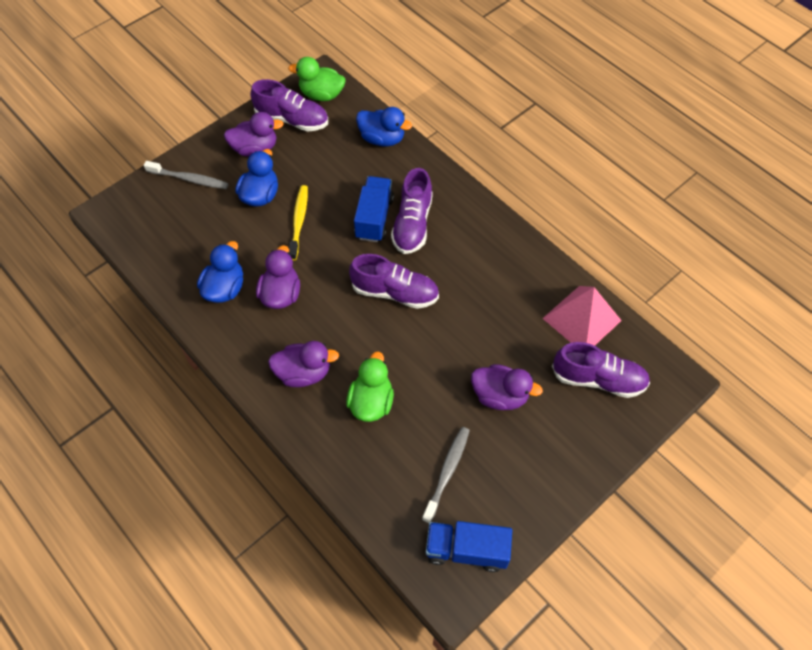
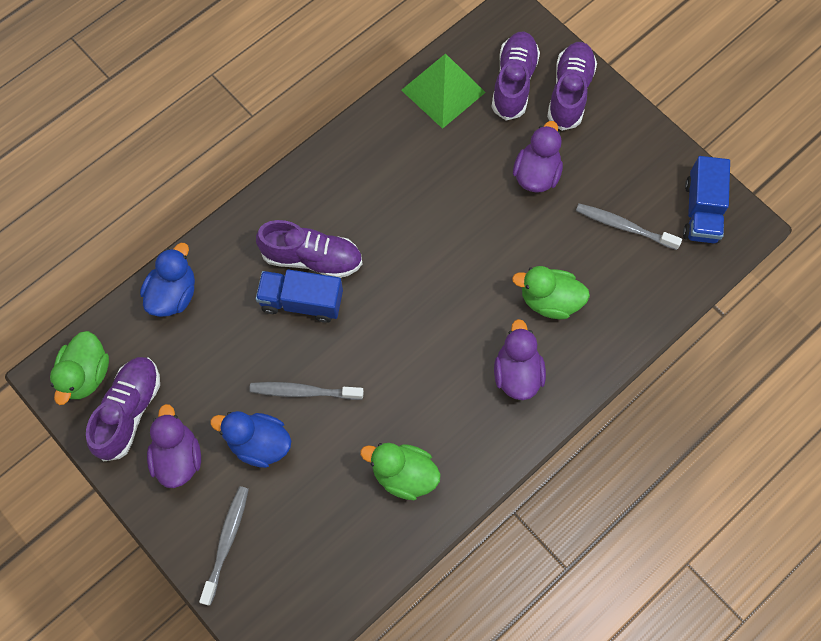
camera: 90 degrees left, 10 degrees up
(225, 288) = (403, 474): blue duck -> green duck
(281, 294) = (412, 406): purple duck -> none
(299, 221) = (303, 391): yellow toothbrush -> grey toothbrush
(395, 292) = (409, 277): purple shoe -> purple shoe (569, 93)
(581, 319) = (443, 91): pink pyramid -> green pyramid

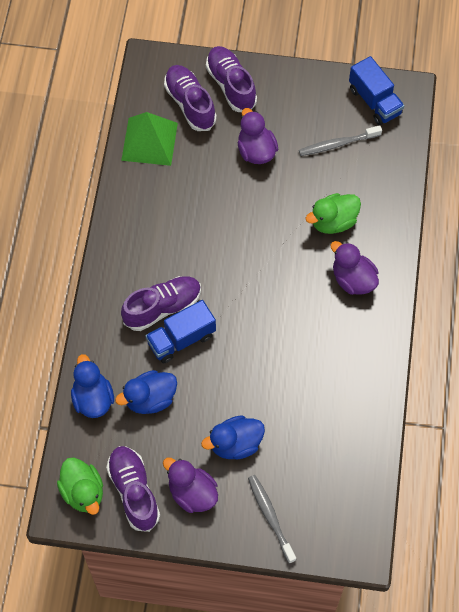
camera: 40 degrees left, 5 degrees down
(222, 336) = (150, 399): none -> blue duck
(303, 391) = (234, 392): grey toothbrush -> none
(403, 474) = (340, 391): green duck -> none

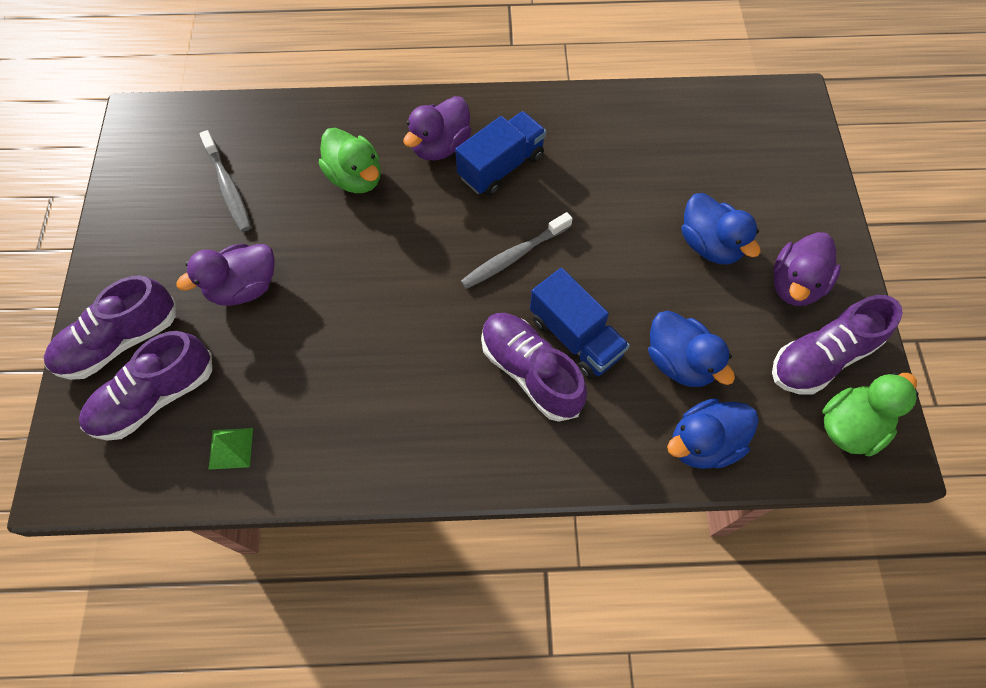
camera: 100 degrees left, 0 degrees up
(149, 141) = (231, 448): green pyramid -> green pyramid, size x0.48
(270, 517) = (791, 193): grey toothbrush -> grey toothbrush (514, 256)
(374, 101) = (155, 153): blue truck -> blue truck (501, 167)

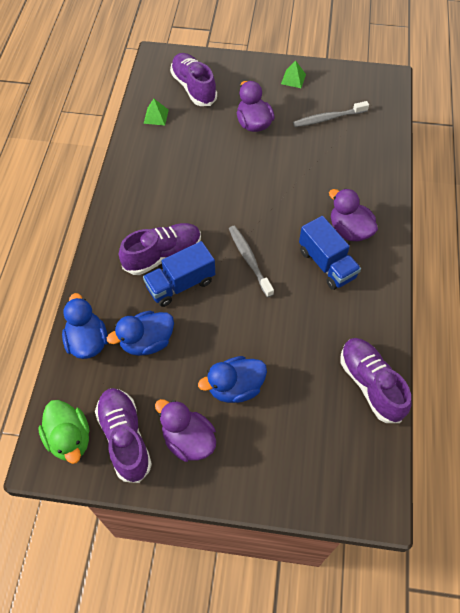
camera: 100 degrees right, 5 degrees down
(120, 341) = (230, 74): purple shoe -> purple shoe (370, 384)
(136, 243) = (293, 79): none -> green pyramid
(355, 178) = (327, 181): green duck -> none

